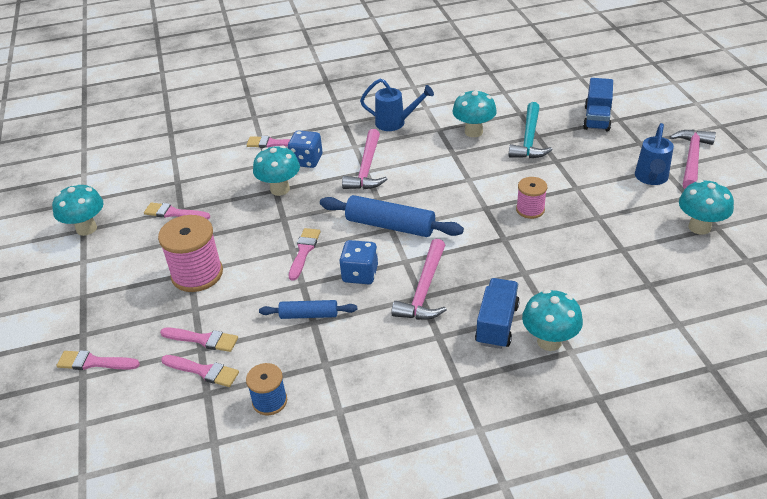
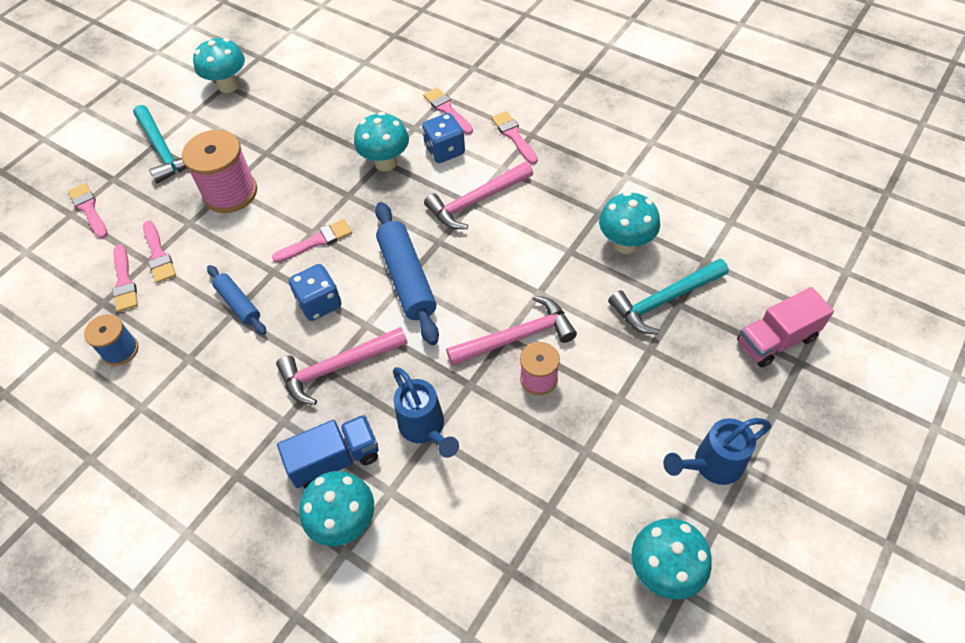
camera: 50 degrees right, 15 degrees up
(97, 292) = (163, 150): none -> turquoise hammer
(174, 213) = (292, 120): pink brush -> pink brush (514, 136)
(396, 123) = (572, 172): blue watering can -> blue watering can (425, 429)
(596, 118) = (776, 340): blue truck -> pink truck
(692, 159) = (799, 488): pink hammer -> pink hammer (517, 337)

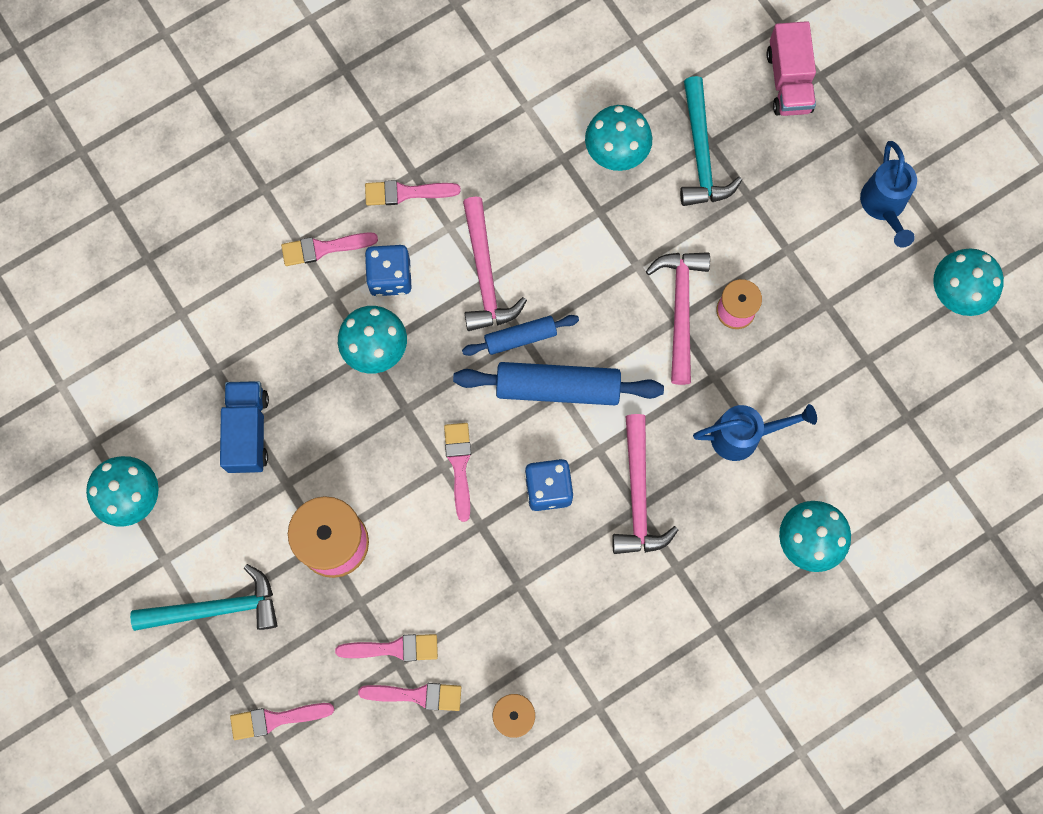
camera: 70 degrees left, 20 degrees up
(238, 304) = (509, 574): blue rolling pin -> blue rolling pin (520, 337)
(335, 460) = (741, 530): blue truck -> blue truck (248, 431)

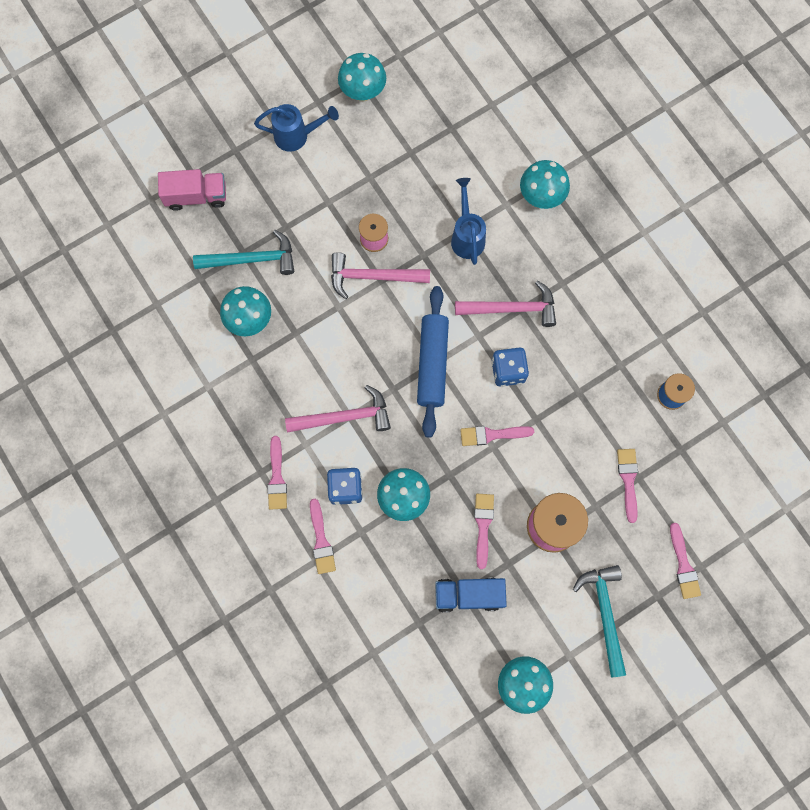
camera: 90 degrees left, 0 degrees up
(417, 695) = (661, 463): pink brush -> pink brush (483, 526)
(520, 337) = (394, 391): blue rolling pin -> none

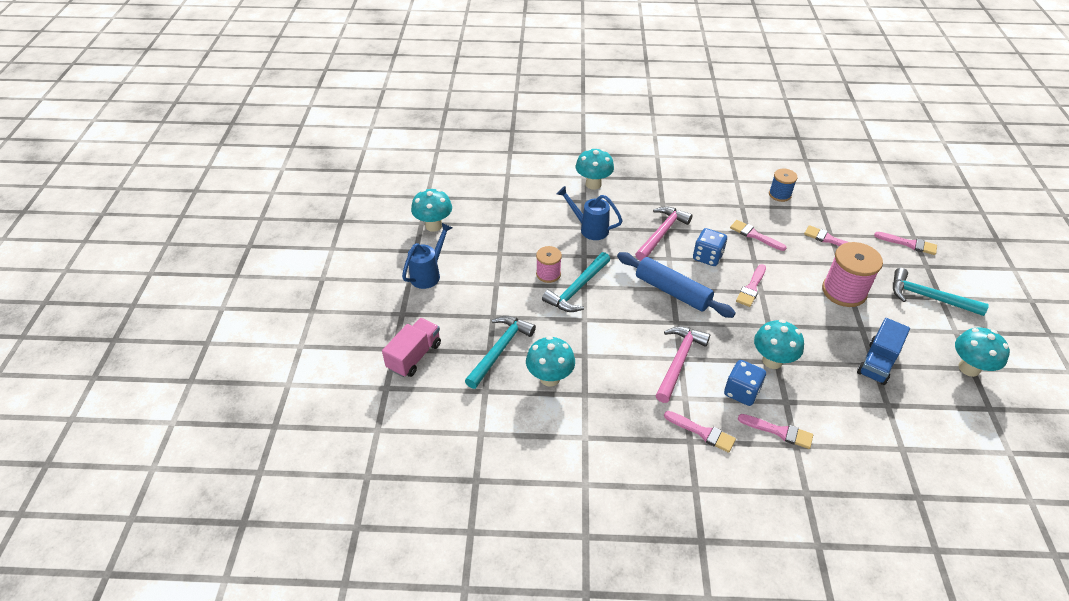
camera: 55 degrees left, 30 degrees down
(373, 277) = (577, 289): pink hammer -> turquoise hammer
(483, 526) = (823, 327): pink brush -> pink brush (754, 235)

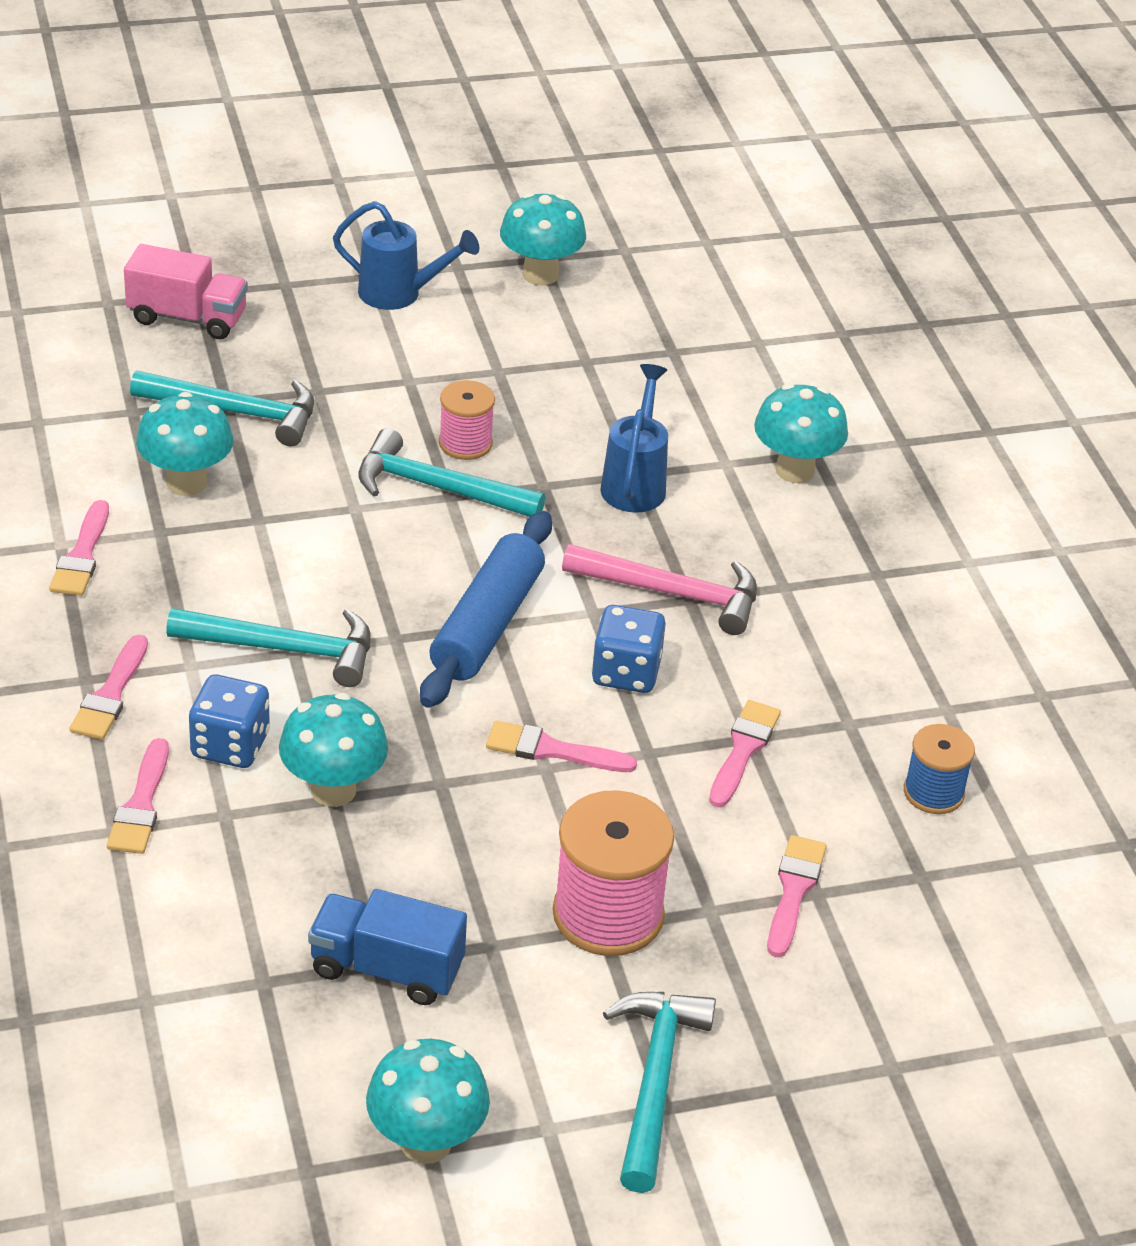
camera: 70 degrees right, 5 degrees down
(679, 361) = (284, 649): pink hammer -> turquoise hammer
(909, 244) = (856, 1054): pink brush -> pink brush (82, 555)

